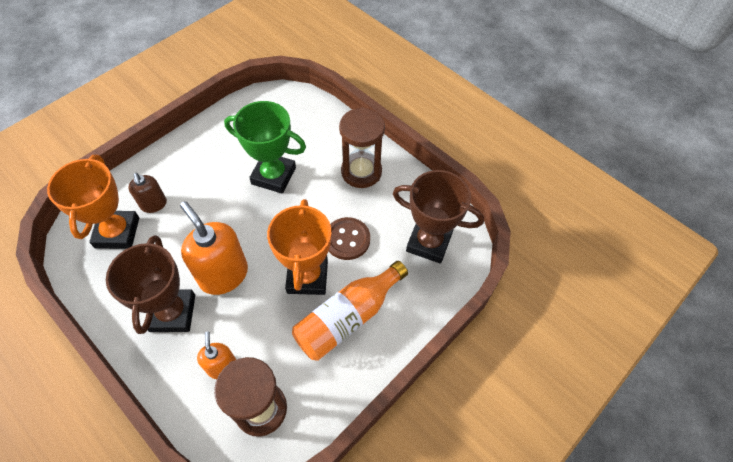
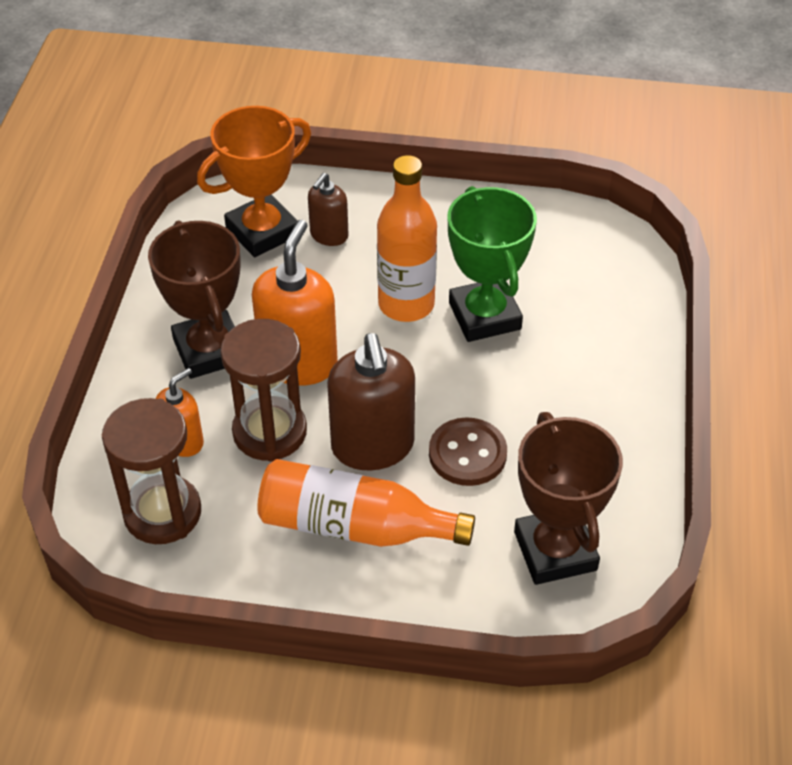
camera: 55 degrees right, 10 degrees down
(172, 313) = (209, 350): brown trophy -> brown trophy turned 75 degrees counterclockwise
(234, 202) = (406, 304): none -> orange bottle
(307, 277) = (372, 446): orange trophy -> brown soap dispenser
(361, 172) = (590, 402): brown hourglass -> brown hourglass (270, 432)

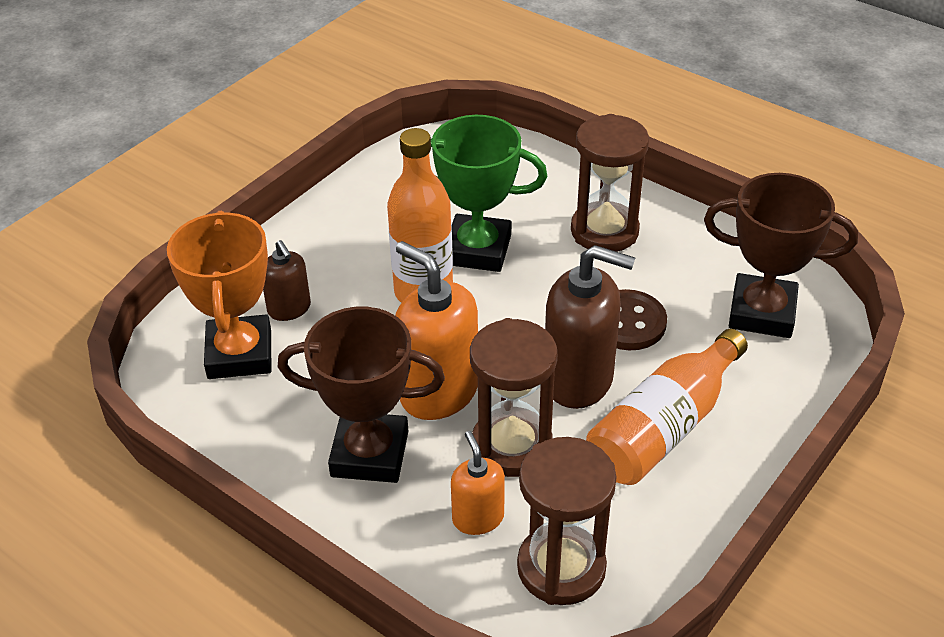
camera: 60 degrees left, 5 degrees down
(579, 392) = (604, 231): none -> brown hourglass

